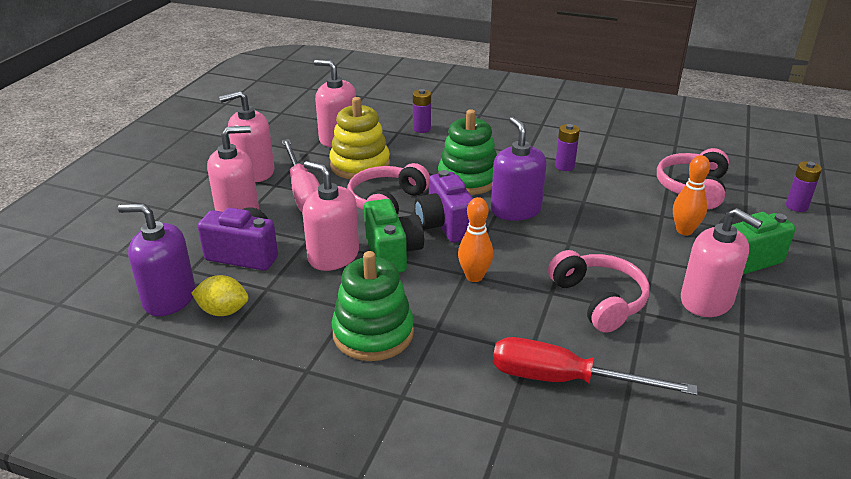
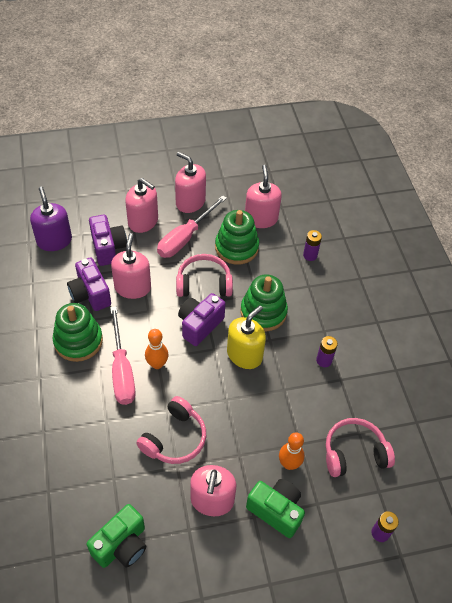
camera: 55 degrees right, 20 degrees up
(223, 311) = (58, 268): yellow lemon -> none
(304, 296) = (90, 294): none -> purple camera
(360, 165) = (236, 247): yellow stacking toy -> green stacking toy
(392, 253) = (153, 313): green camera -> green camera (121, 545)
(458, 309) = (122, 370): none -> pink screwdriver
(516, 210) = (244, 355): purple soap dispenser -> yellow soap dispenser
(565, 380) = (91, 446): red screwdriver -> none

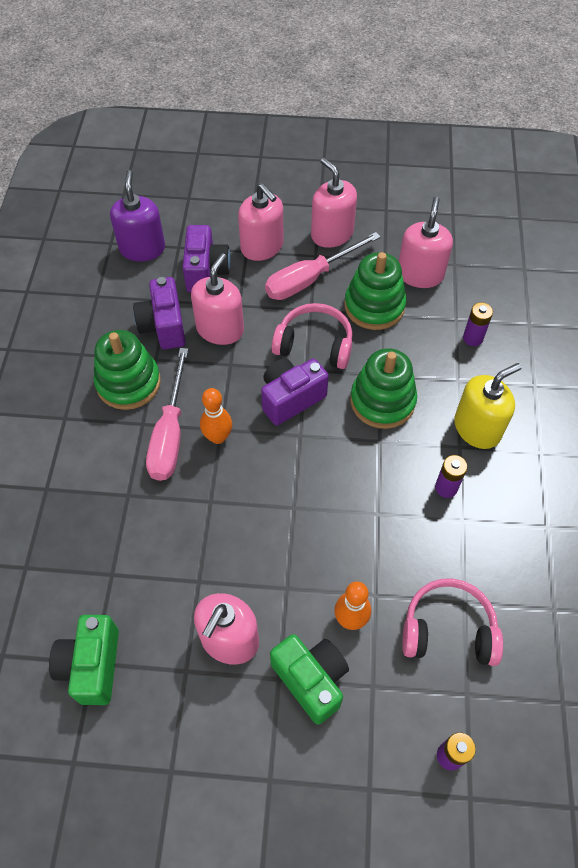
camera: 20 degrees right, 5 degrees up
(121, 545) = (92, 665): green camera -> green camera turned 120 degrees clockwise
(174, 438) = (207, 542): pink headphones -> none
(244, 355) = (338, 453): yellow soap dispenser -> yellow soap dispenser (477, 428)

